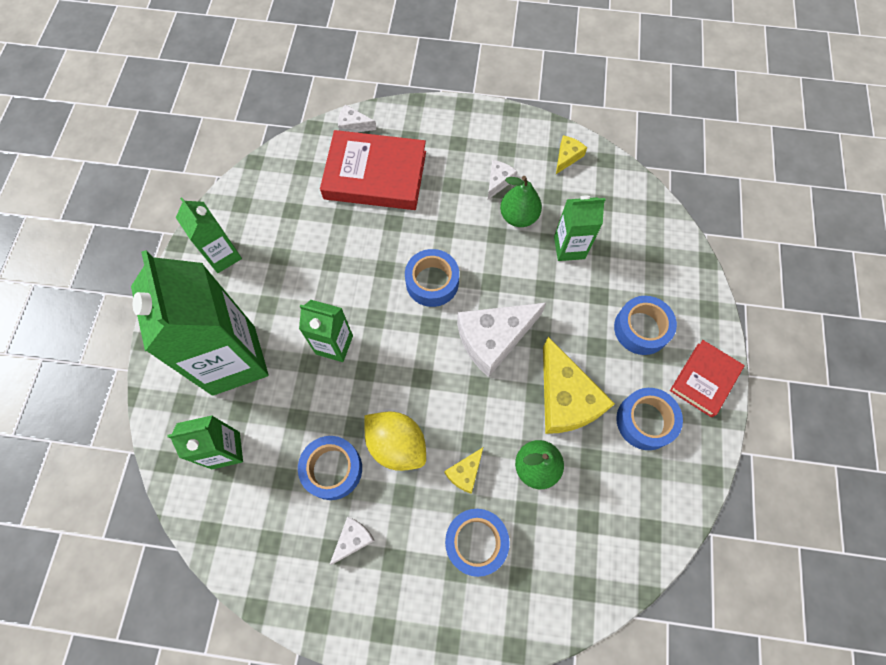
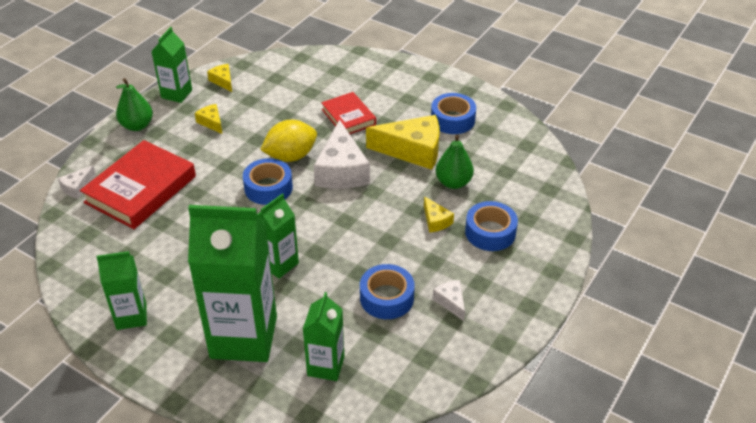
camera: 65 degrees left, 25 degrees down
(397, 445) = (390, 252): yellow lemon -> yellow lemon (290, 156)
(498, 181) = (211, 122): white cheese -> yellow cheese
(518, 216) = (251, 123): green pear -> green pear (137, 126)
(569, 248) = (298, 107): green carton -> green carton (176, 94)
(641, 329) = (386, 97): blue tape -> none
(704, 379) = (441, 84): red book -> red book (348, 117)

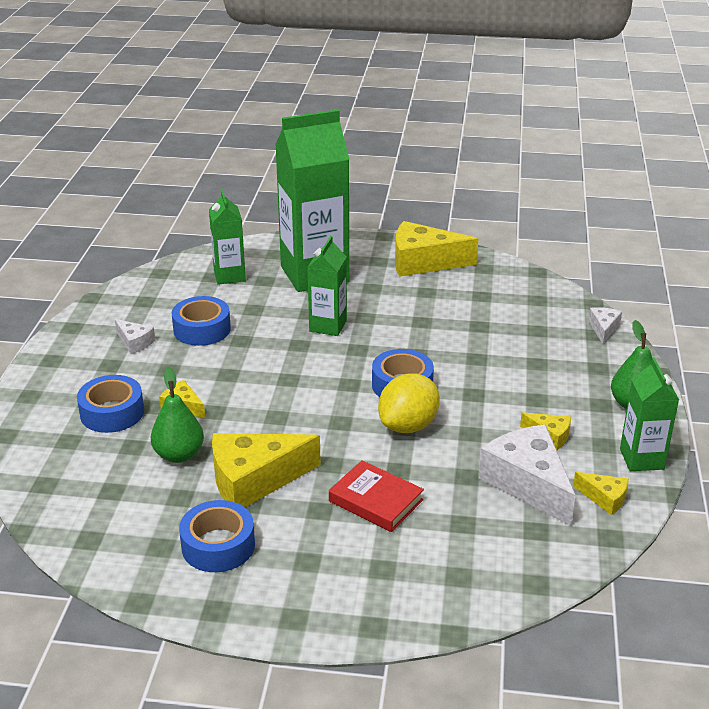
camera: 155 degrees right, 10 degrees down
(131, 316) = (423, 262): green carton -> yellow cheese
(141, 189) = (537, 345): red book -> none
(341, 170) = (331, 428): white cheese -> white cheese (528, 483)

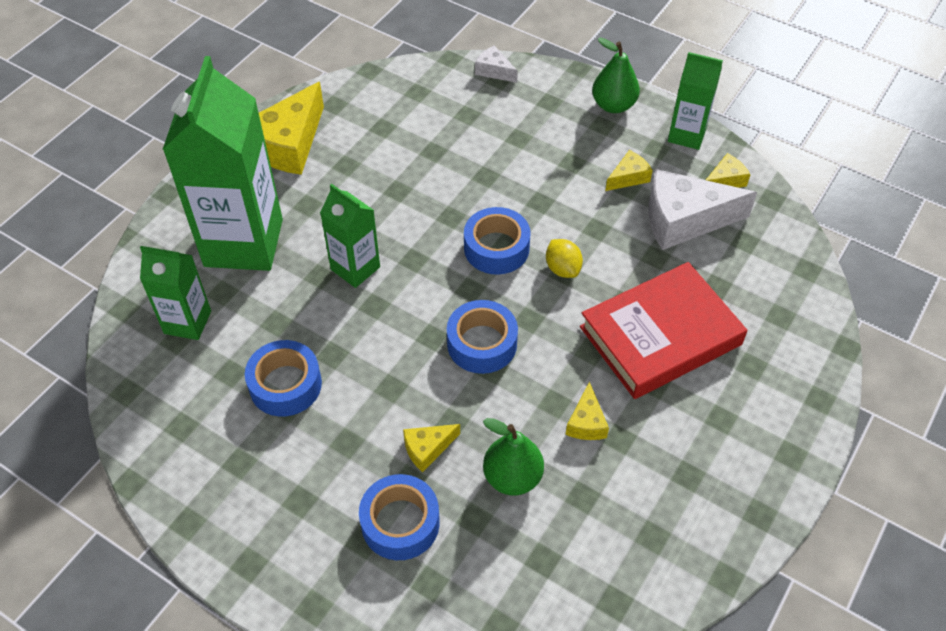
camera: 65 degrees left, 20 degrees up
(135, 342) = (268, 461): white cheese -> none
(218, 545) = (671, 484): blue tape -> blue tape (482, 344)
(254, 480) = (586, 422): yellow cheese -> yellow cheese, size x0.48
(375, 500) = (660, 336): red book -> red book, size x1.71
(408, 425) = (562, 269): yellow lemon -> yellow lemon, size x0.59

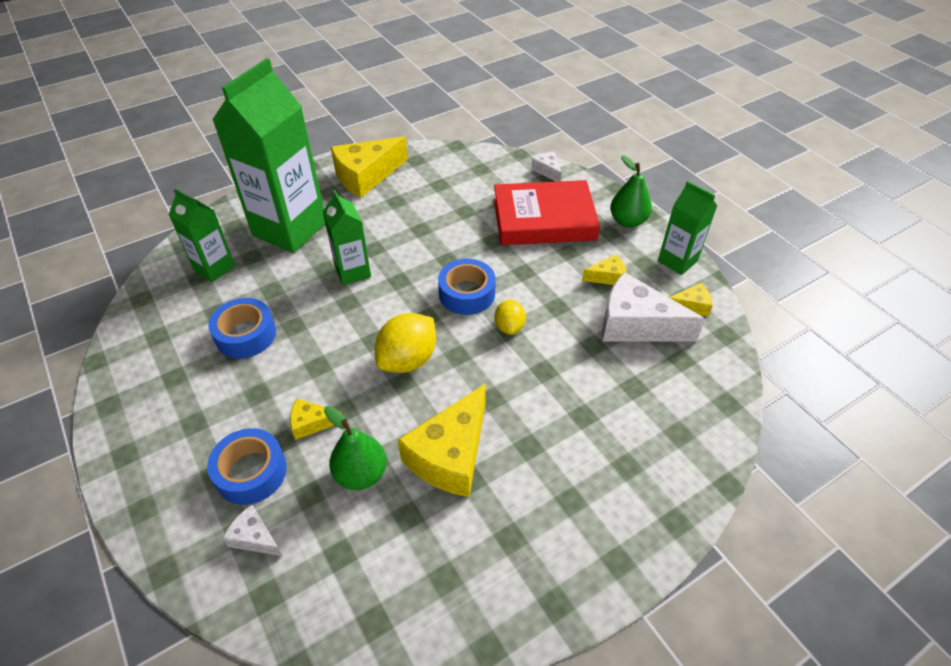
camera: 25 degrees right, 5 degrees down
(450, 581) = (254, 537): none -> white cheese
(482, 344) = (408, 359): blue tape -> yellow lemon
(586, 422) = (450, 454): yellow cheese -> yellow cheese, size x2.07
(660, 336) = (558, 409): red book -> red book (544, 219)

